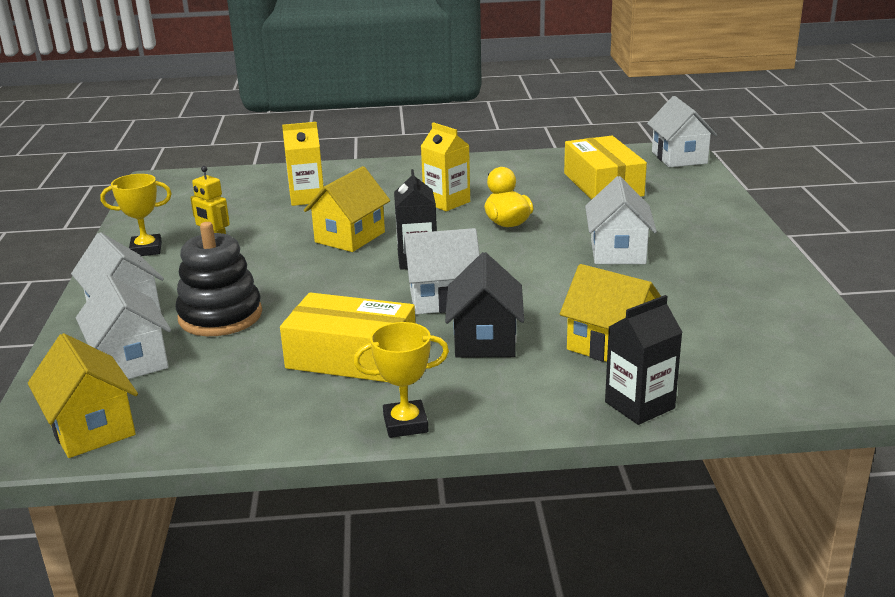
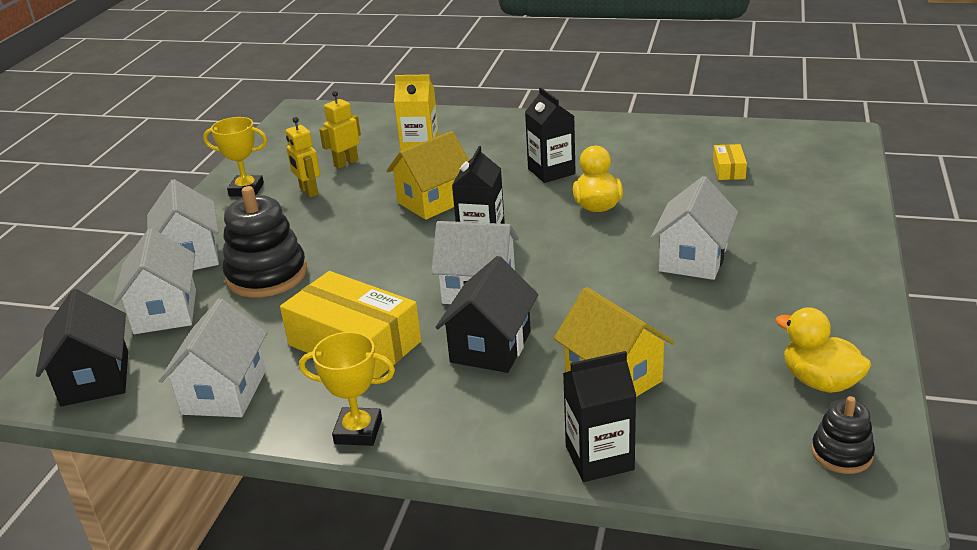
camera: 20 degrees right, 5 degrees up
(92, 428) = (95, 378): yellow house -> black house
(238, 217) = (346, 163): none -> yellow robot
(446, 202) = (551, 171): yellow carton -> black carton
(603, 184) = (728, 169): yellow box -> yellow box, size x0.46
(679, 157) = (837, 144): white house -> white house (224, 392)
(779, 322) = (820, 381): none -> yellow duck
(829, 368) = (841, 453): none -> black stacking toy

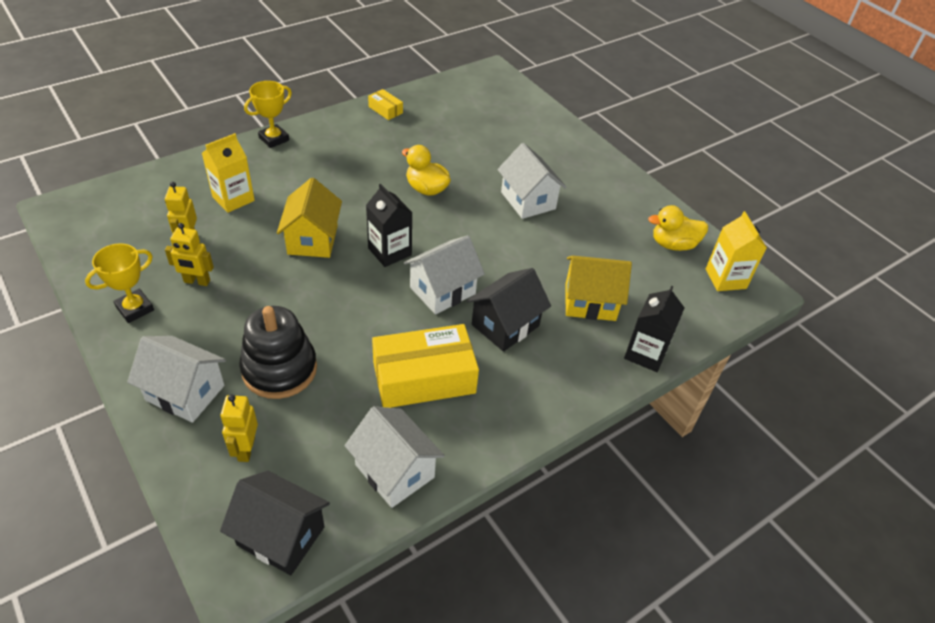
camera: 55 degrees left, 15 degrees up
(165, 312) = (246, 449): white house -> yellow robot
(358, 431) = (515, 431): yellow trophy -> yellow trophy (274, 139)
(490, 347) = (505, 325): black house -> black house turned 75 degrees clockwise
(551, 171) = (360, 175): black carton -> none
(728, 169) = (465, 124): yellow box -> yellow box (385, 110)
(841, 453) = (725, 278): black stacking toy -> yellow carton

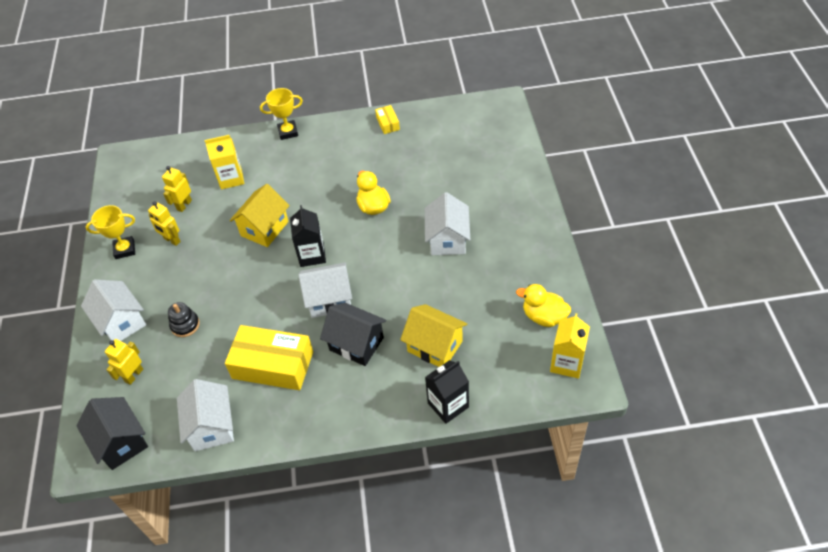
camera: 35 degrees right, 5 degrees up
(279, 369) = (185, 325): black stacking toy -> black stacking toy, size x0.54
(505, 325) = (356, 344): black house -> black house turned 45 degrees clockwise

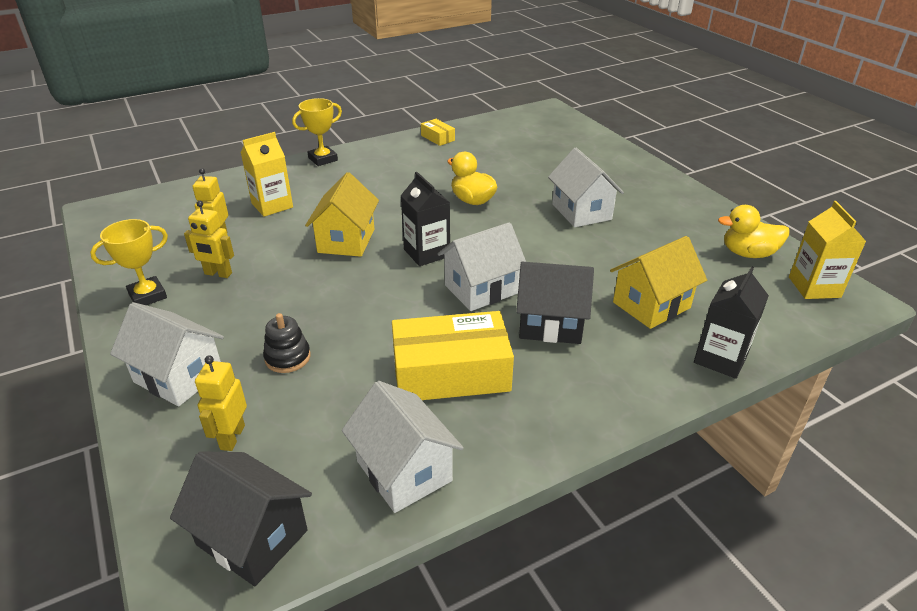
camera: 25 degrees left, 15 degrees down
(435, 346) = (651, 305): yellow house -> yellow house turned 45 degrees counterclockwise

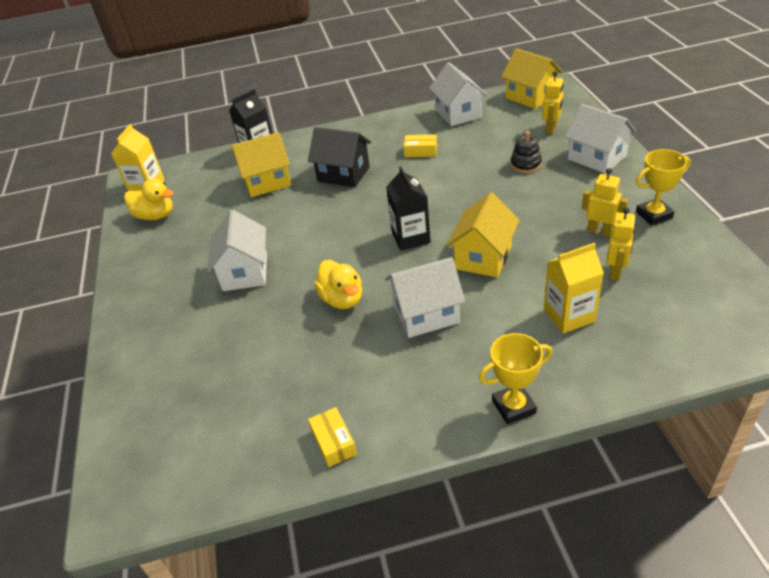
camera: 160 degrees left, 5 degrees up
(252, 537) = (530, 97): black house -> yellow house
(451, 372) = (421, 151): yellow box -> yellow box, size x0.46
(481, 289) = (378, 201): white house -> white house (426, 314)

